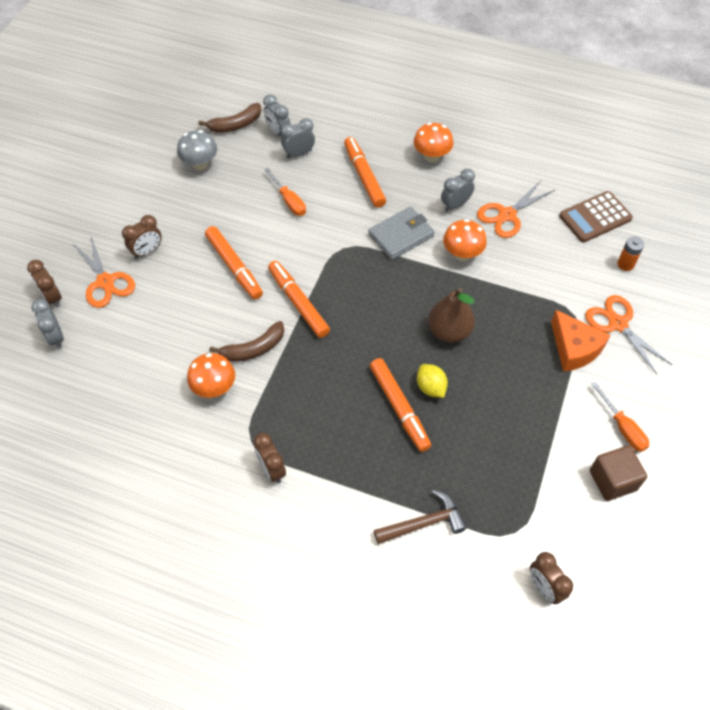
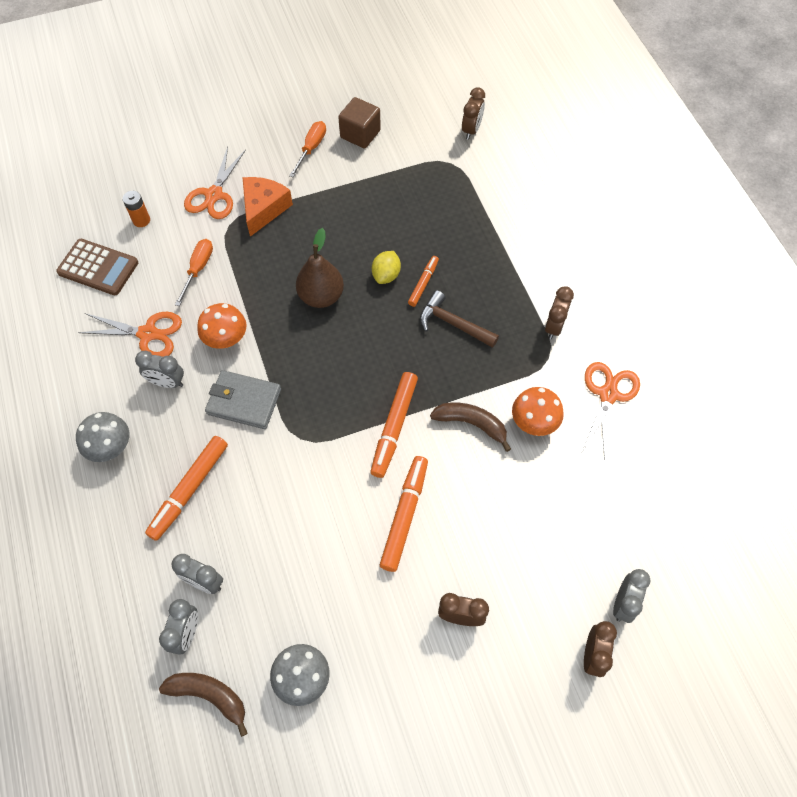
camera: 130 degrees left, 5 degrees up
(105, 282) = (529, 621): orange scissors -> orange scissors (608, 394)
(289, 201) = (281, 535): orange screwdriver -> orange screwdriver (198, 269)
(399, 407) = (423, 283): orange marker -> orange marker, size x0.58
(424, 523) = (495, 212): brown hammer -> brown hammer (453, 323)
(431, 156) = (111, 447): orange mushroom -> grey mushroom

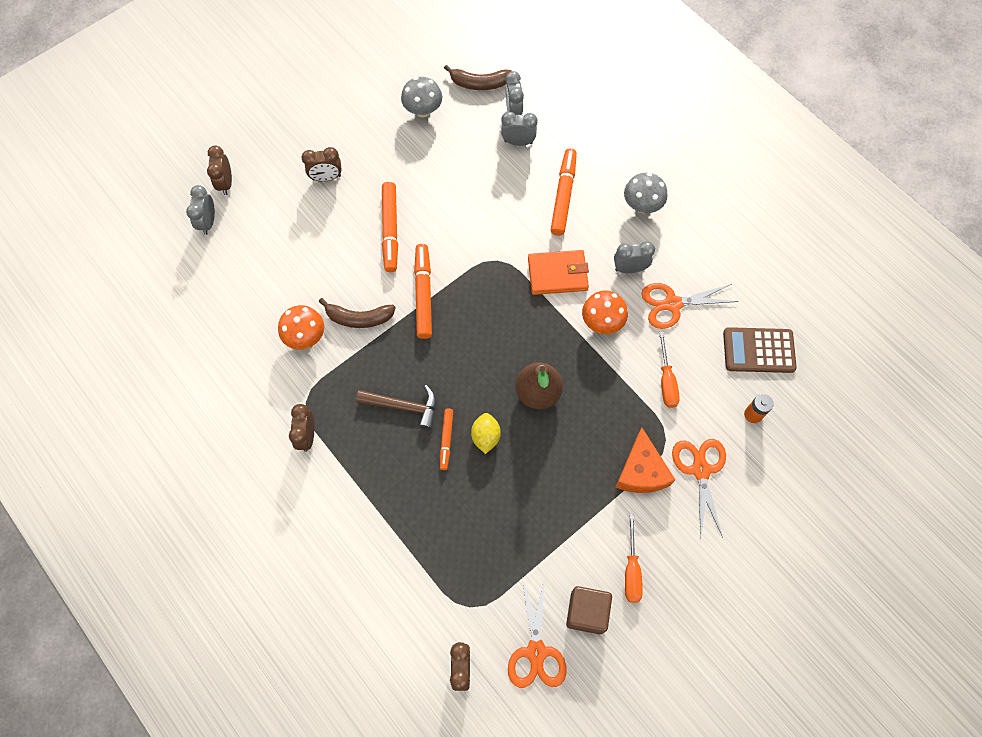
camera: 160 degrees right, 5 degrees up
(244, 401) = (557, 274): grey wallet -> orange wallet
(608, 394) = (244, 384): orange scissors -> orange scissors (536, 652)

